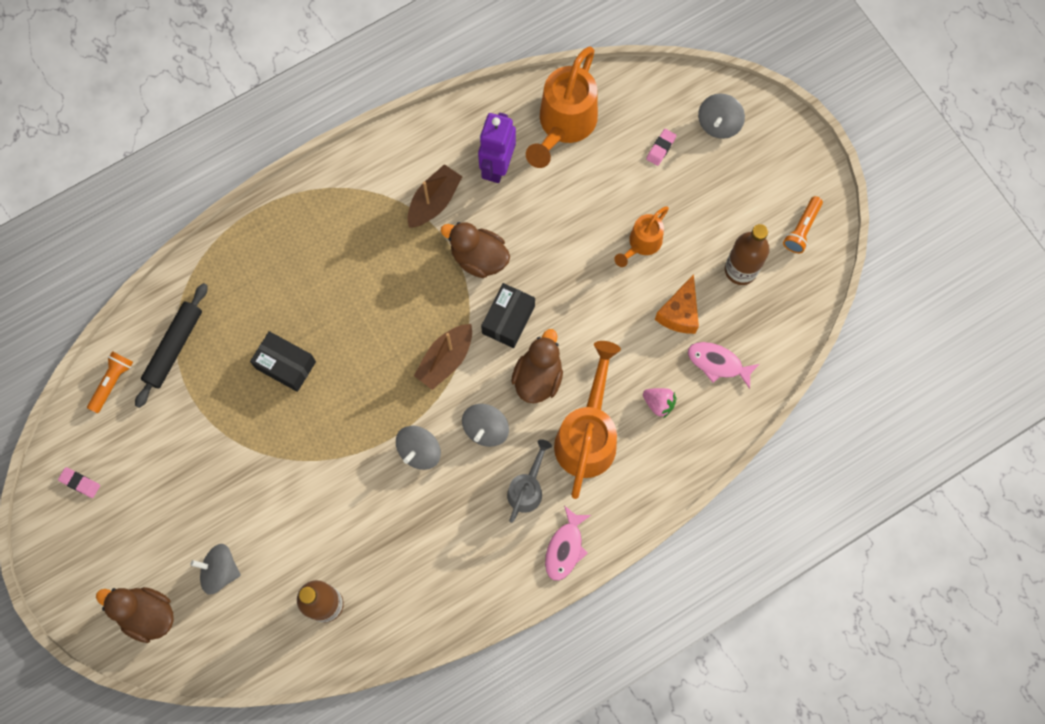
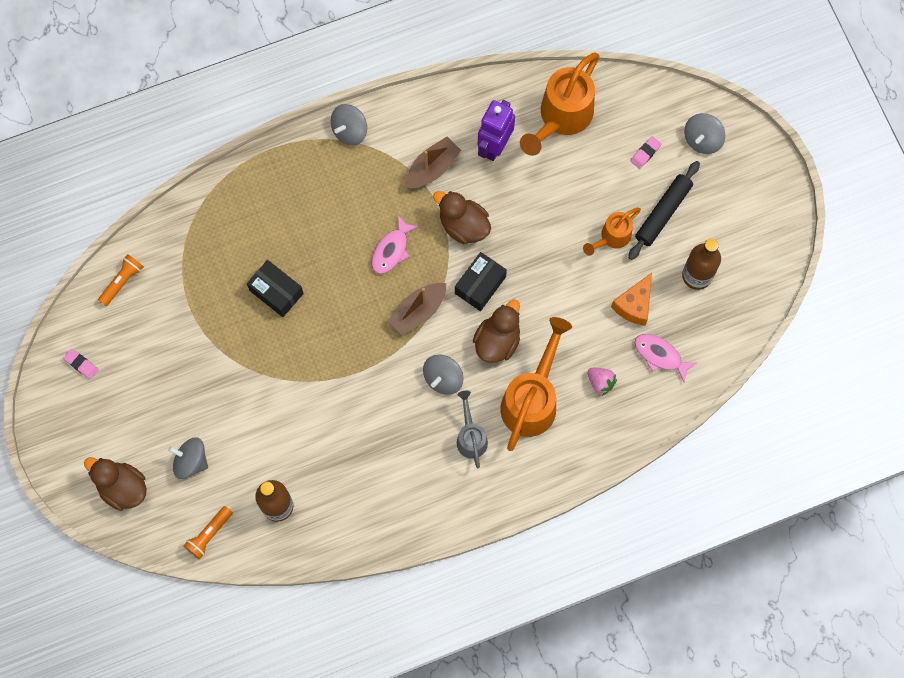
camera: 10 degrees right, 0 degrees up
(174, 347) = (181, 259): black rolling pin -> black rolling pin (663, 213)
(419, 451) = (381, 388): grey spinning top -> grey spinning top (349, 131)
(527, 488) = (471, 436): grey watering can -> grey watering can turned 45 degrees counterclockwise
(565, 548) = (494, 494): pink fish -> pink fish (391, 250)
(802, 229) = (759, 248): orange flashlight -> orange flashlight (209, 534)

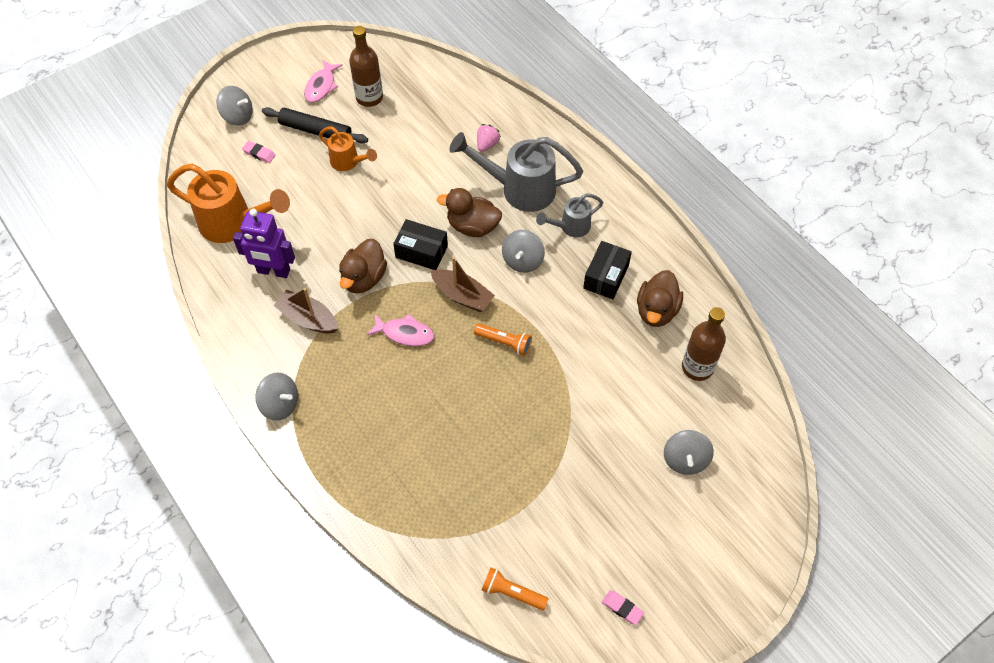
camera: 105 degrees left, 15 degrees down
(81, 364) = (622, 608): pink eraser -> pink eraser turned 75 degrees counterclockwise
(122, 487) = (739, 520): brown duck -> brown duck (656, 311)
(209, 534) = (751, 421): orange flashlight -> orange flashlight (504, 342)
(276, 292) = (479, 428): black box -> black box (606, 277)
(443, 378) = (522, 260): grey spinning top -> grey spinning top turned 90 degrees clockwise
(532, 399) = (519, 189): orange watering can -> grey watering can
(634, 305) = (408, 135): orange cheese -> none
(660, 355) = (450, 109): pink fish -> pink fish (321, 86)

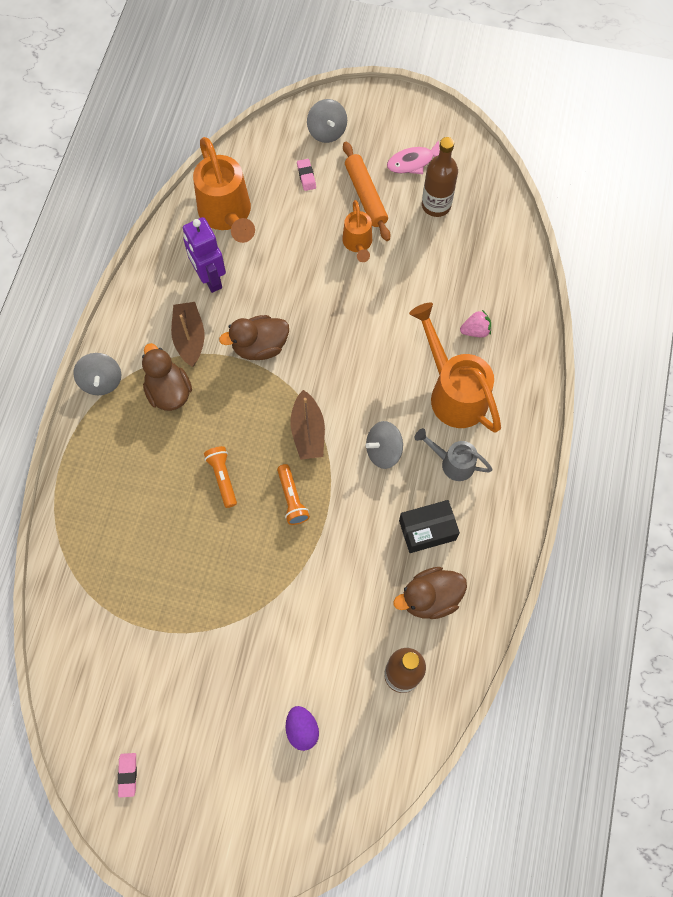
camera: 50 degrees right, 10 degrees up
(315, 131) = (365, 195): black rolling pin -> orange rolling pin
(405, 333) = (236, 417): pink fish -> none
(421, 252) = (322, 367): black box -> none
(472, 226) = (381, 386): brown duck -> brown duck (169, 391)
(512, 593) = (77, 677): orange flashlight -> orange flashlight (222, 477)
(519, 189) = (453, 391): grey watering can -> orange watering can
(685, 459) = (302, 729): grey spinning top -> purple egg

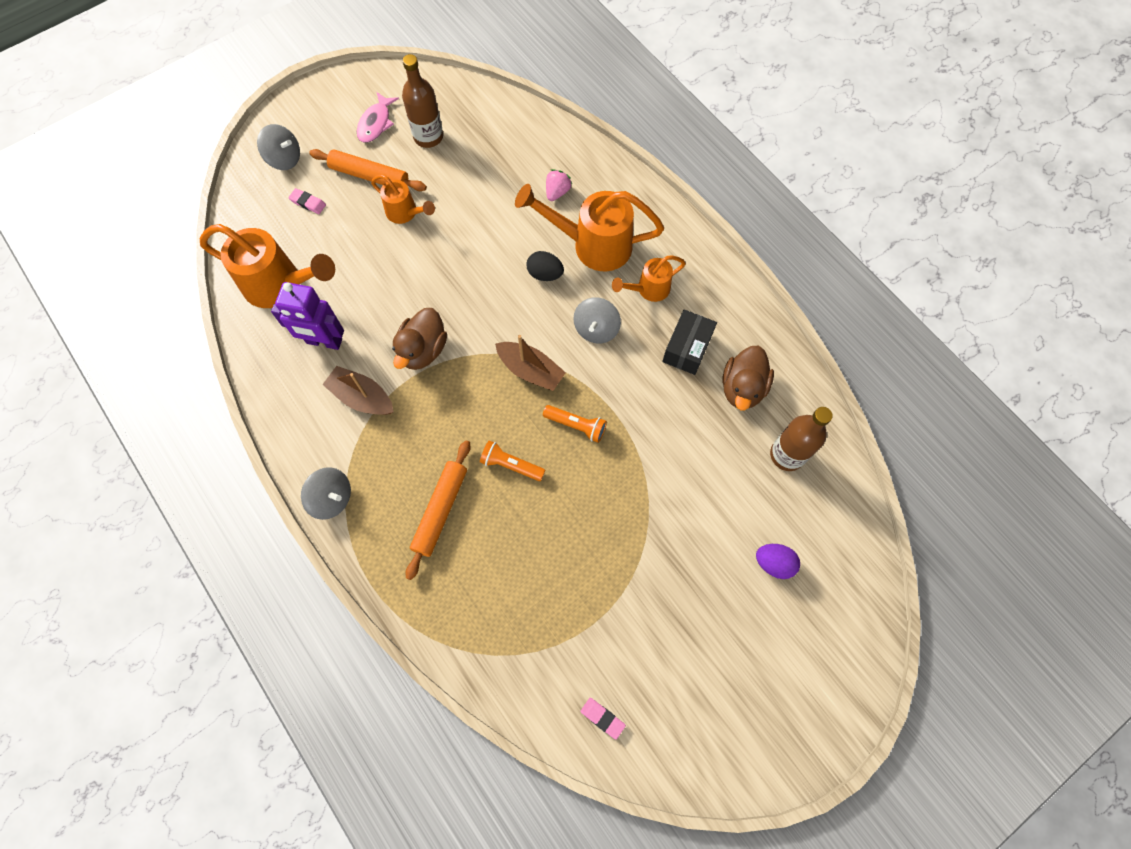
camera: 50 degrees left, 0 degrees up
(128, 775) = (705, 737): pink eraser -> pink eraser (602, 718)
(150, 458) = (440, 510): none -> orange rolling pin
(169, 391) = (394, 450): brown duck -> none
(396, 378) = (545, 274): none -> black egg
(452, 462) = (648, 289): grey watering can -> orange watering can

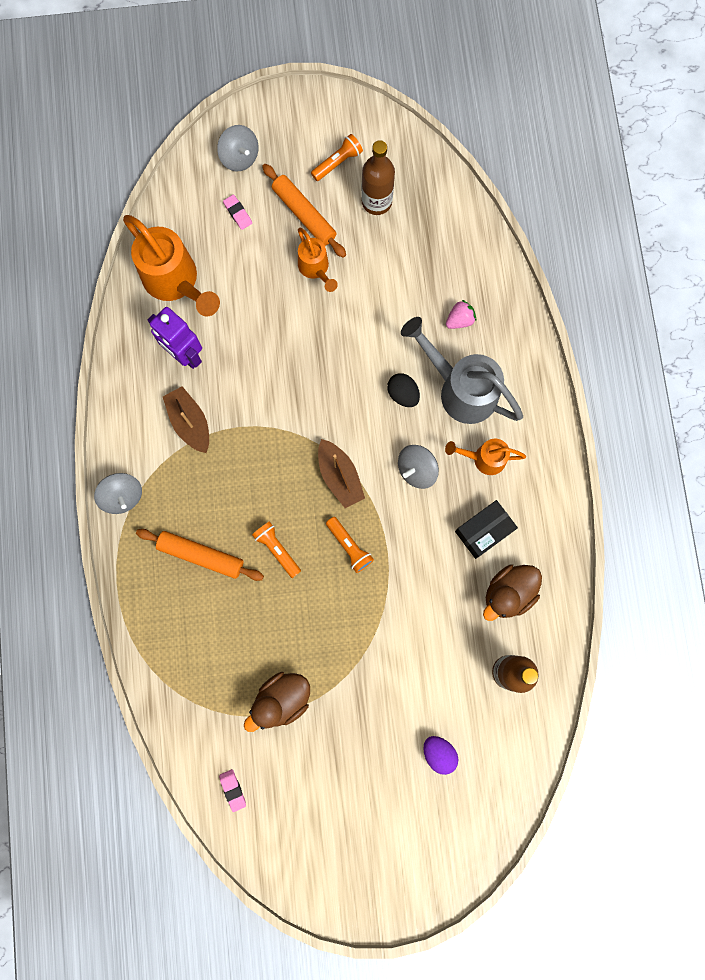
camera: 30 degrees right, 10 degrees up
(376, 123) = (337, 162): pink fish -> orange flashlight
(423, 350) = (261, 408): brown duck -> brown duck (282, 699)
(440, 510) = (201, 555): orange rolling pin -> orange rolling pin turned 60 degrees clockwise
(592, 245) = (460, 388): orange watering can -> grey watering can

